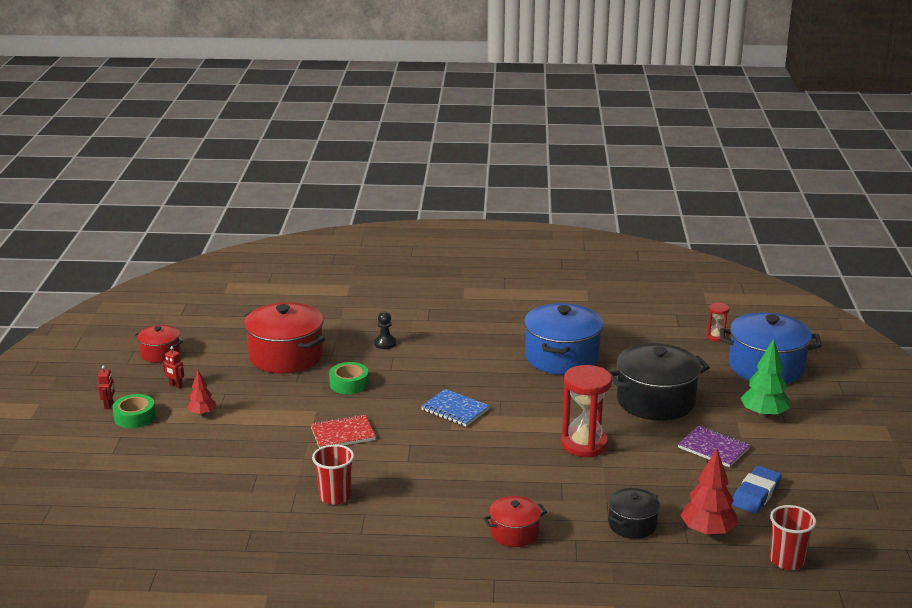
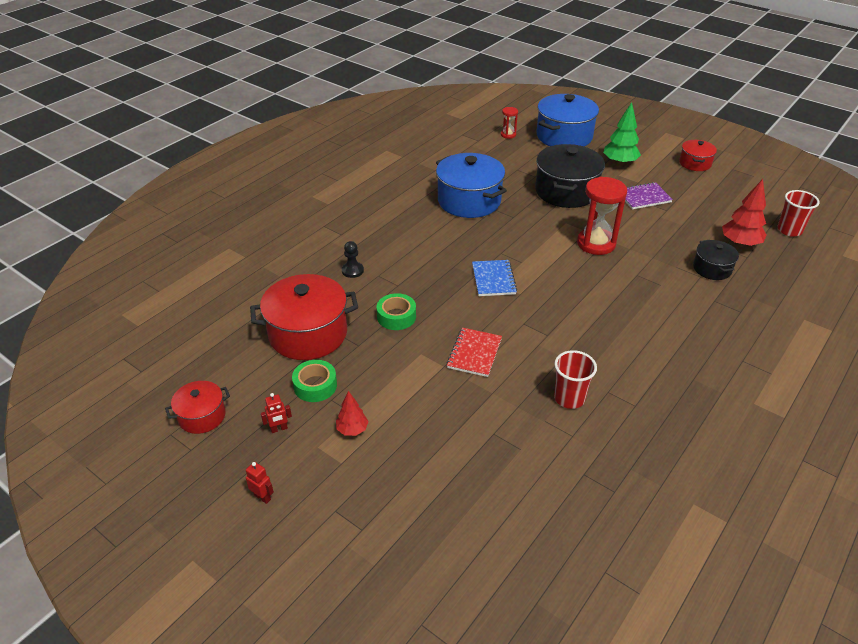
camera: 55 degrees left, 15 degrees up
(134, 417) = (308, 484): green tape -> green tape (315, 386)
(455, 410) = (493, 279): blue notebook -> blue notebook turned 75 degrees counterclockwise
(514, 533) = (688, 324): red pot -> red pot (695, 163)
(756, 494) = (709, 207): blue eraser -> none

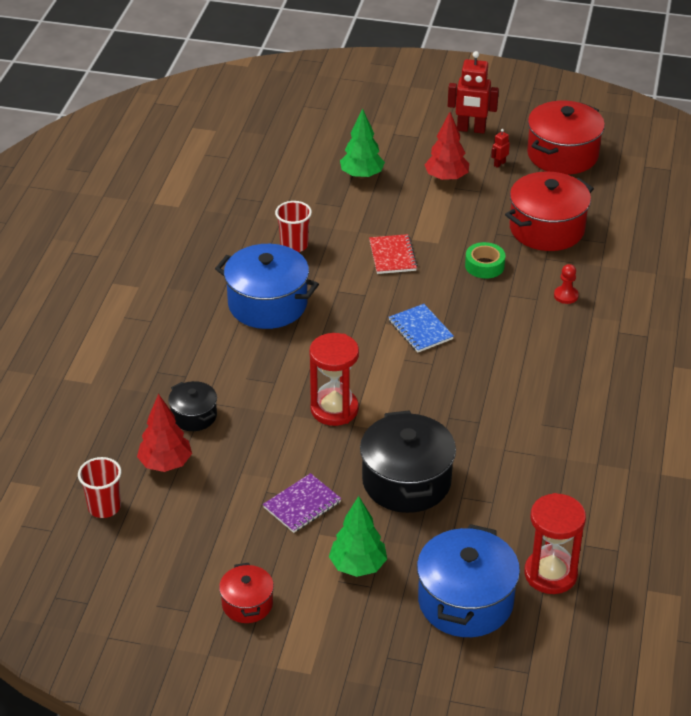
camera: 155 degrees right, 0 degrees up
(202, 416) = (562, 155): red pot -> red pot, size x1.87
(262, 497) = (471, 129): red robot -> red robot, size x2.19
(315, 386) = (501, 196): green tape -> none
(352, 270) = (566, 296): black pawn -> red pawn
(352, 430) = (446, 178): red tree -> red tree, size x1.70
(445, 470) = (362, 175): none -> green tree
(469, 201) = (516, 424): blue pot -> blue pot (267, 304)
(508, 135) = (550, 574): red hourglass -> red hourglass, size x2.03

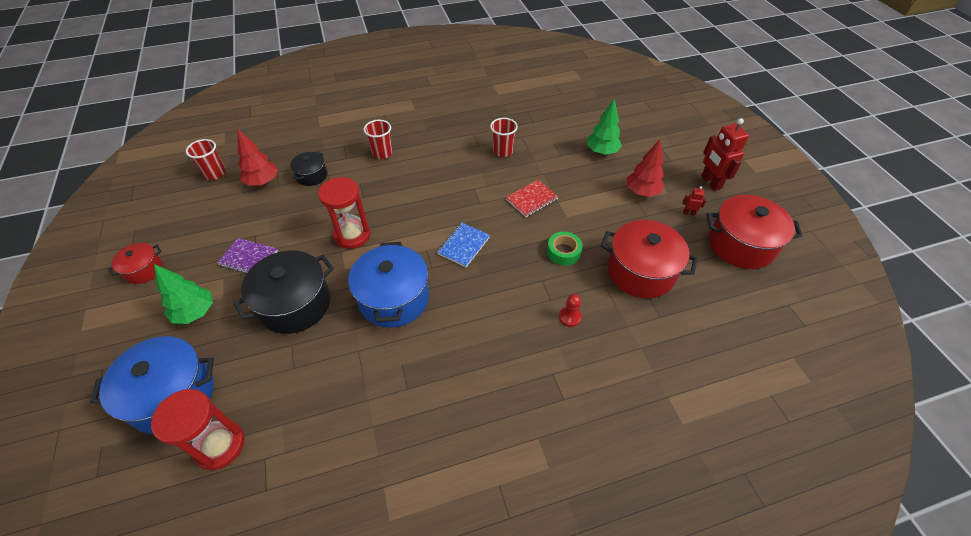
camera: 60 degrees right, 10 degrees up
(206, 342) = (382, 153): none -> red cup
(267, 304) = (436, 163): blue pot -> blue pot (394, 298)

